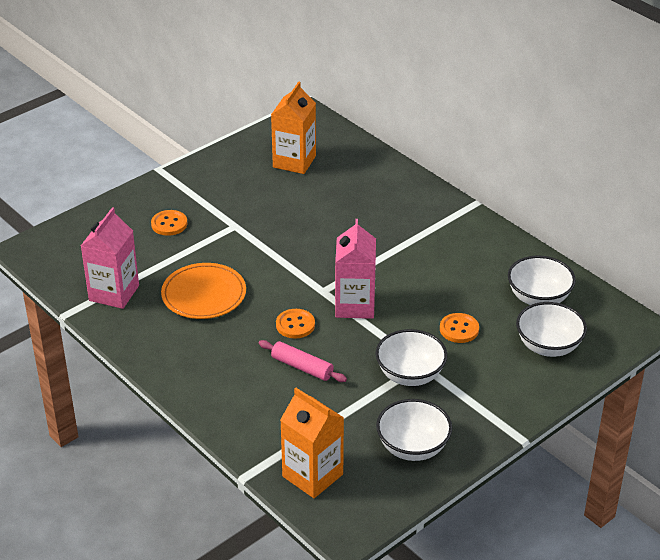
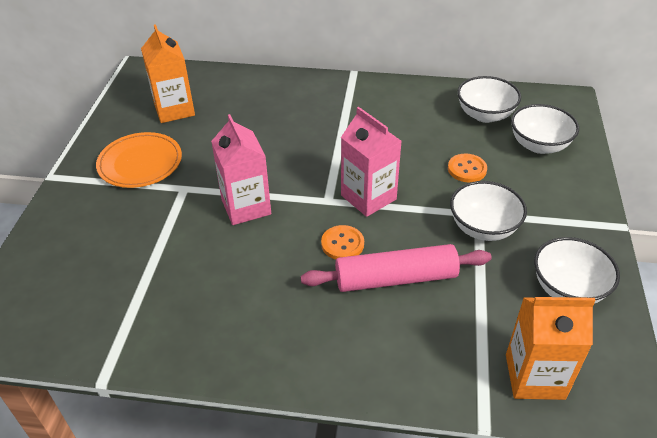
camera: 40 degrees left, 5 degrees up
(114, 293) = (134, 322): pink carton -> pink carton (246, 207)
(169, 224) = (117, 220): orange button -> none
(204, 294) = (227, 267): orange plate -> orange plate (140, 163)
(302, 367) = (395, 278): pink rolling pin -> pink rolling pin, size x1.66

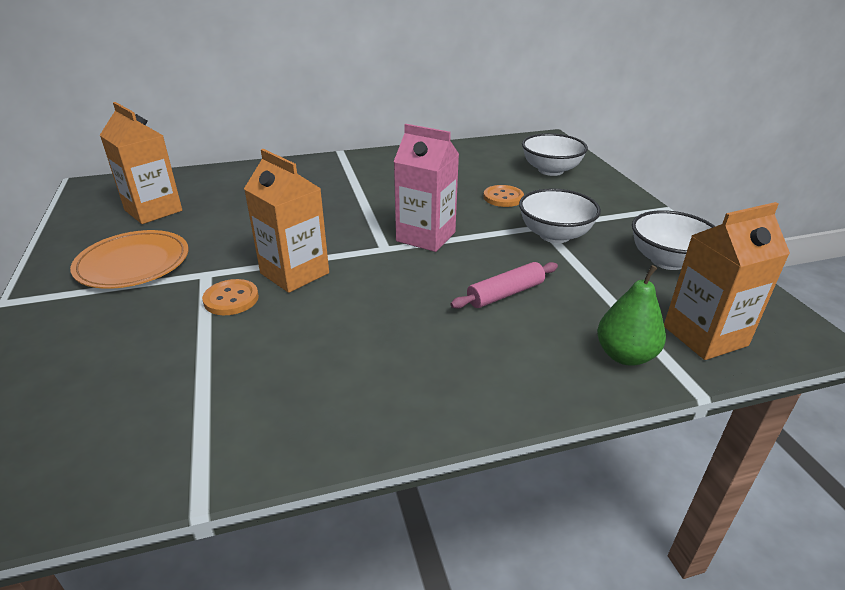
camera: 25 degrees left, 10 degrees down
(246, 207) = (294, 273): pink carton -> orange carton
(342, 244) = (427, 279): orange button -> orange button (231, 299)
(395, 278) = (505, 294): pink rolling pin -> pink rolling pin, size x0.60
(450, 370) = (625, 355): none -> green pear
(485, 115) = (487, 159): white bowl -> none

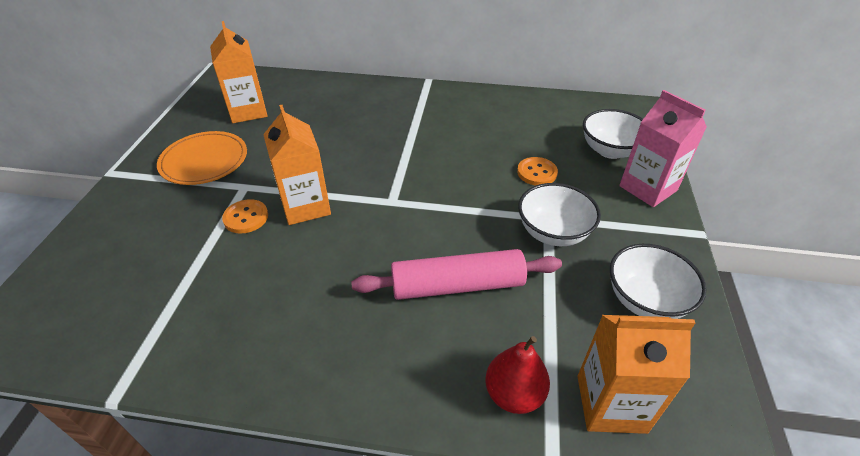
camera: 25 degrees right, 10 degrees up
(426, 237) = (434, 199): pink carton -> pink carton (648, 188)
(505, 294) = (457, 285): pink rolling pin -> pink rolling pin, size x1.66
(625, 355) = (514, 394): green pear -> red pear

